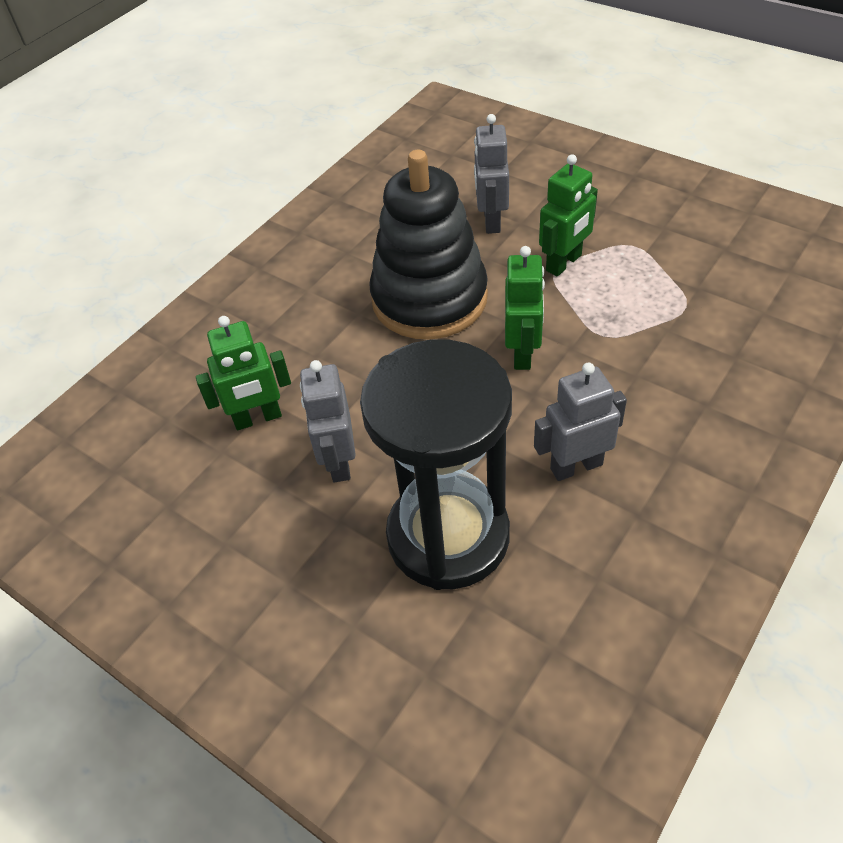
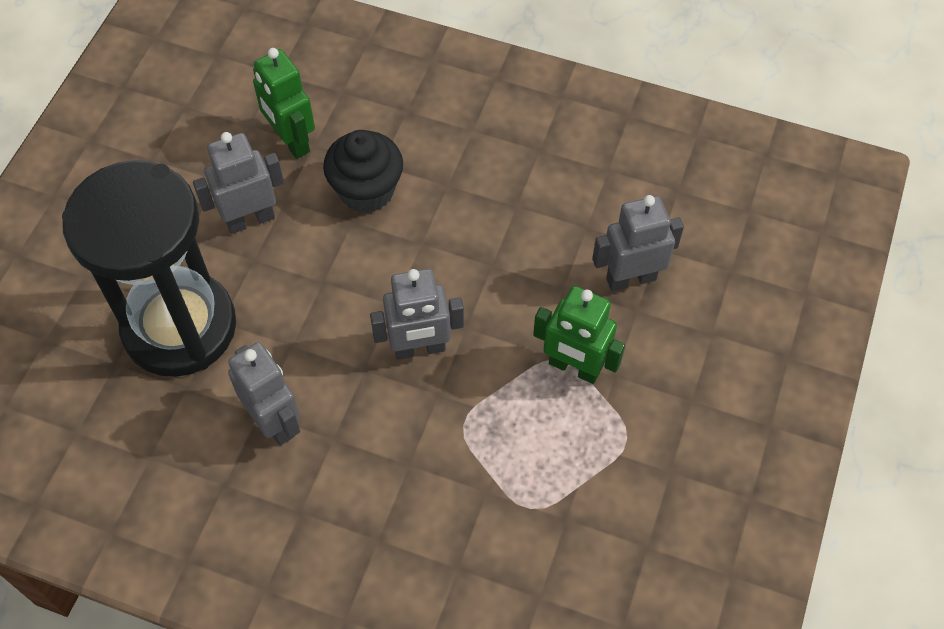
camera: 70 degrees right, 10 degrees up
(341, 368) = (366, 190): none -> black cupcake
(429, 299) = (483, 244): black stacking toy -> none
(522, 353) = (419, 349): green robot -> grey robot

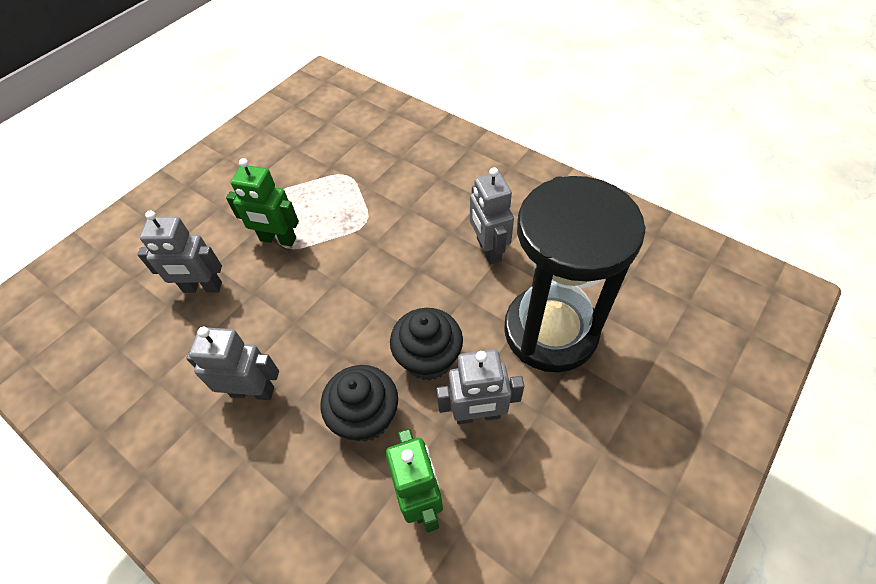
camera: 160 degrees left, 5 degrees down
(317, 262) = (428, 359): none -> black cupcake
(419, 349) = (374, 274): grey robot -> grey robot (253, 391)
(574, 368) = (278, 239): green robot -> green robot turned 150 degrees clockwise

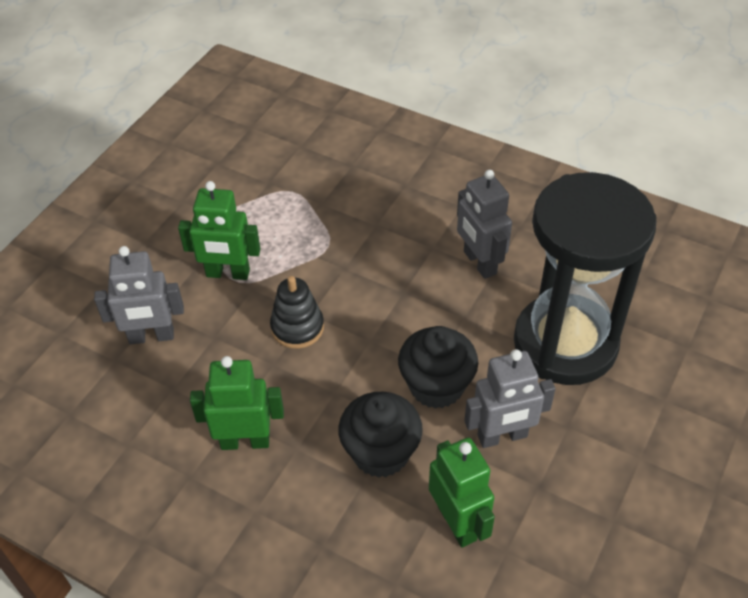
camera: 10 degrees left, 5 degrees down
(253, 391) = (245, 441): grey robot -> green robot
(322, 292) = (297, 327): none -> black stacking toy

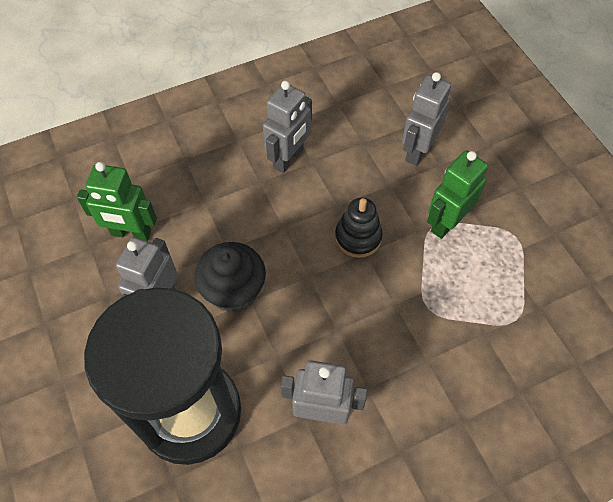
camera: 125 degrees right, 10 degrees up
(245, 441) = (289, 159): green robot -> grey robot
(380, 453) = (215, 224): black cupcake -> none

